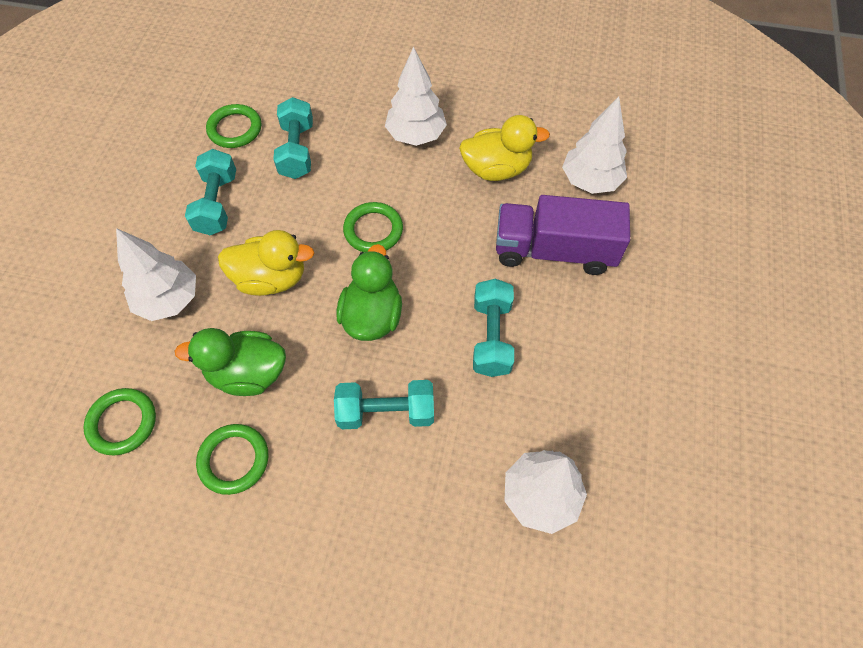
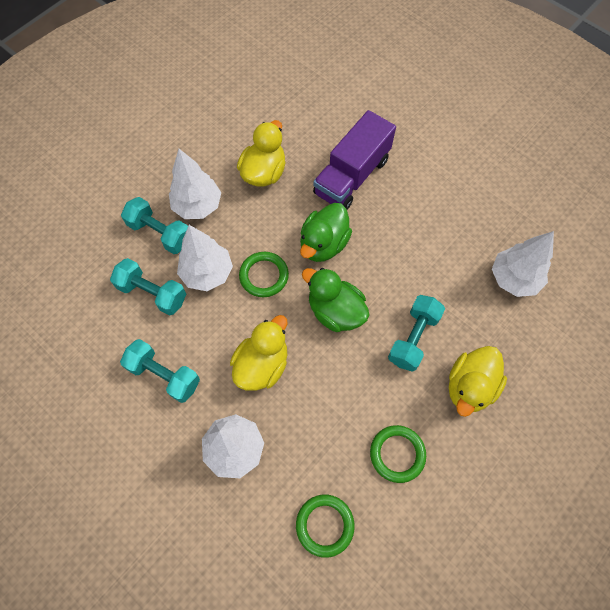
camera: 60 degrees left, 5 degrees up
(235, 129) = (95, 329): green ring -> none
(248, 373) = (334, 416): green duck -> green duck (323, 244)
(358, 505) = (469, 386): none -> yellow duck
(491, 337) = (393, 247): turquoise dumbbell -> turquoise dumbbell (160, 233)
(590, 181) = (311, 126): white tree -> white tree (207, 273)

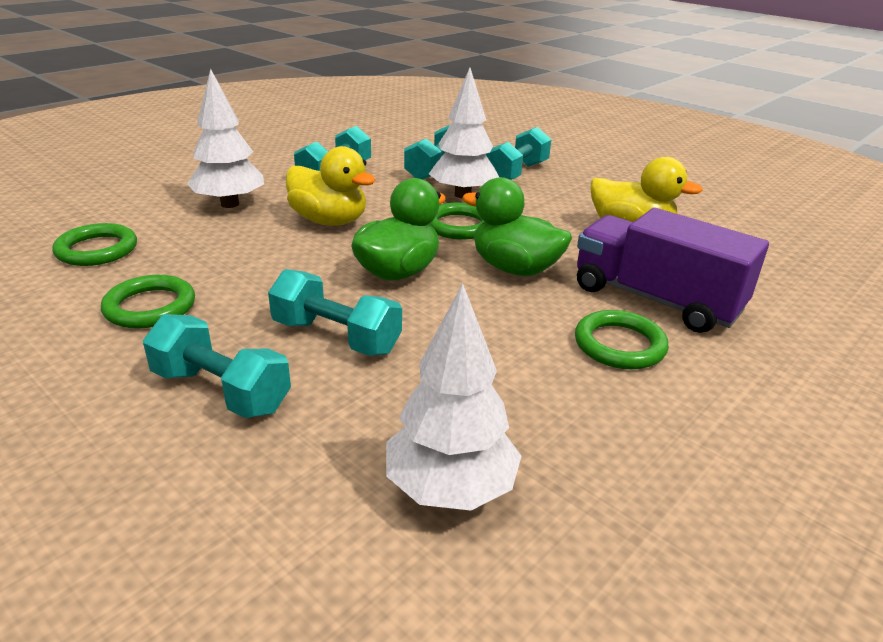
camera: 90 degrees right, 35 degrees down
(198, 206) = (560, 191): white tree -> none
(399, 201) = (619, 345): none -> green ring
(469, 386) = (221, 391): yellow duck -> turquoise dumbbell

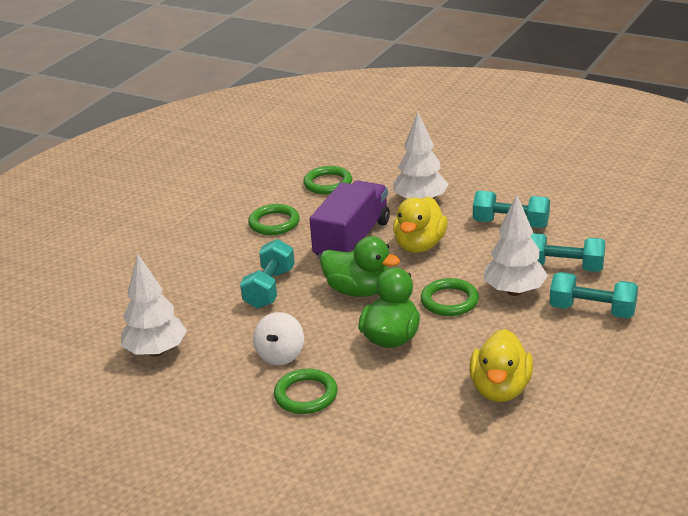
camera: 80 degrees right, 0 degrees up
(221, 391) = (208, 269): turquoise dumbbell -> none
(519, 352) = (280, 355): none -> white spinning top
(655, 299) = (378, 408): purple truck -> purple truck (352, 240)

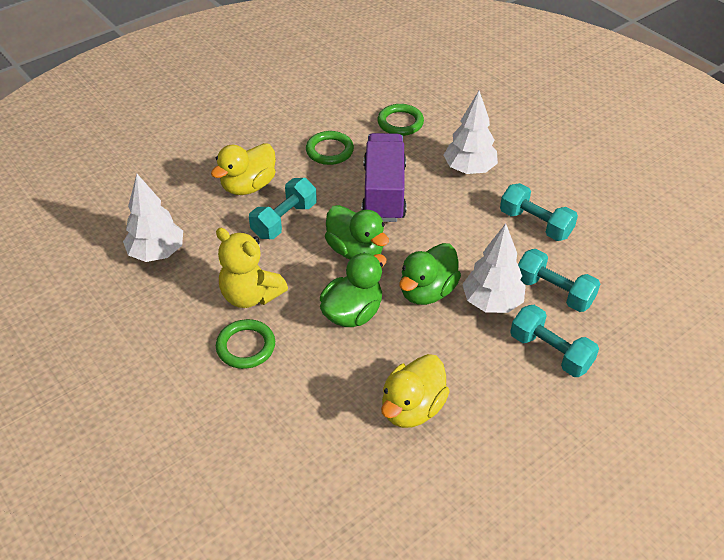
camera: 20 degrees right, 15 degrees up
(280, 355) = (250, 295): white spinning top -> yellow teddy bear
(352, 240) = (384, 192): purple truck -> purple truck turned 45 degrees counterclockwise
(419, 245) = (438, 219): yellow duck -> yellow duck (248, 186)
(449, 301) = (427, 291): green ring -> green duck

